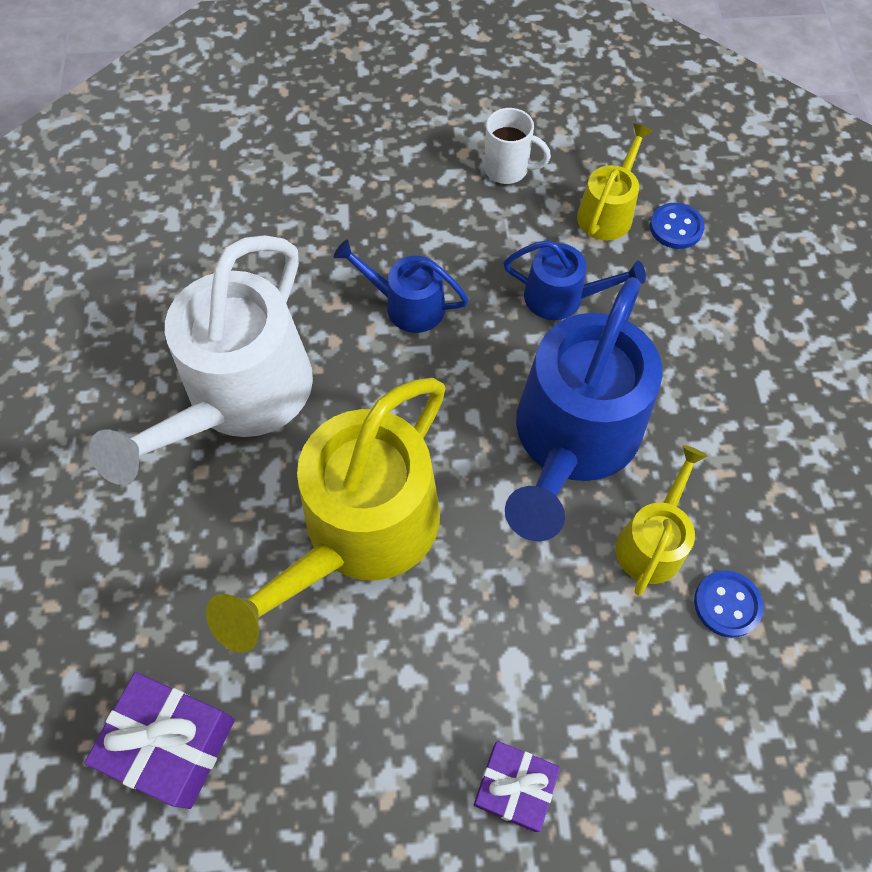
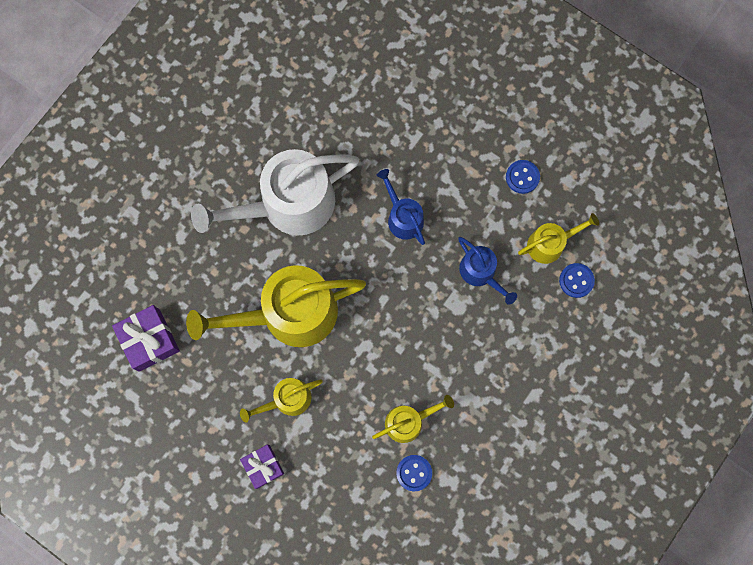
camera: 40 degrees right, 15 degrees up
(462, 653) = (287, 399): none -> yellow watering can
(507, 169) = (522, 177): white mug -> blue button
(572, 438) = (418, 347): blue watering can -> none

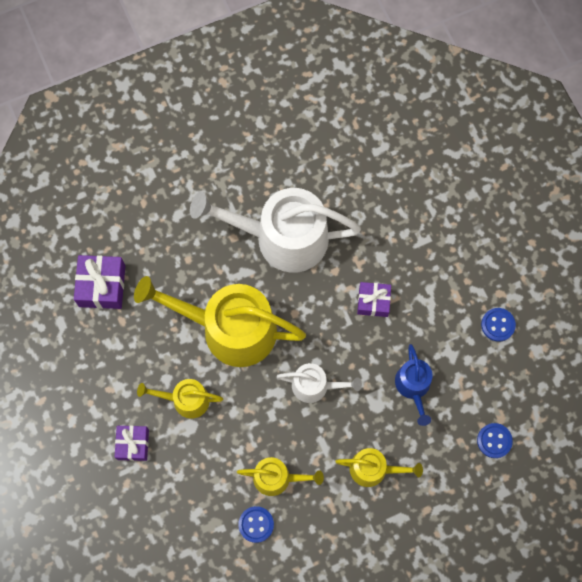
camera: 30 degrees right, 5 degrees down
(394, 321) = (315, 386): none -> white watering can
(403, 217) = (373, 302): blue watering can -> purple gift
(550, 244) = (489, 395): yellow watering can -> yellow watering can (373, 469)

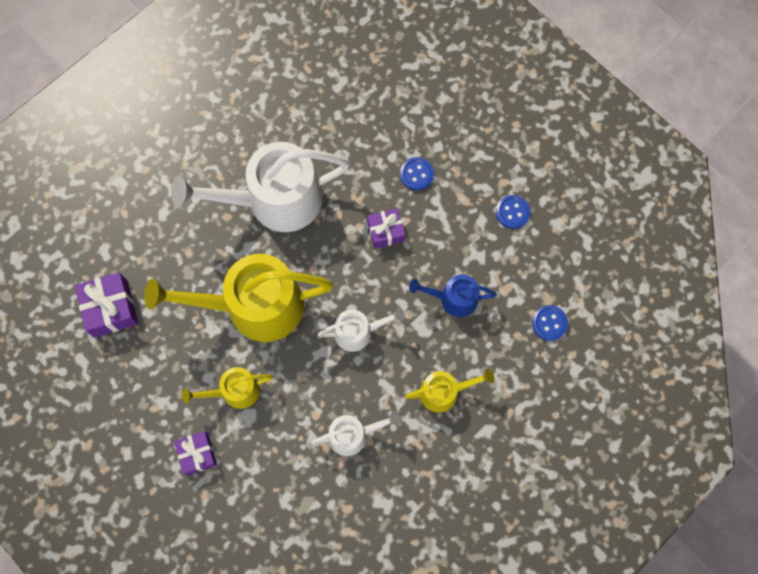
camera: 20 degrees left, 0 degrees up
(256, 524) = (349, 488): blue button -> blue button (416, 174)
(277, 478) = (353, 435): yellow watering can -> white watering can
(413, 386) = (453, 299): blue watering can -> blue watering can turned 120 degrees clockwise

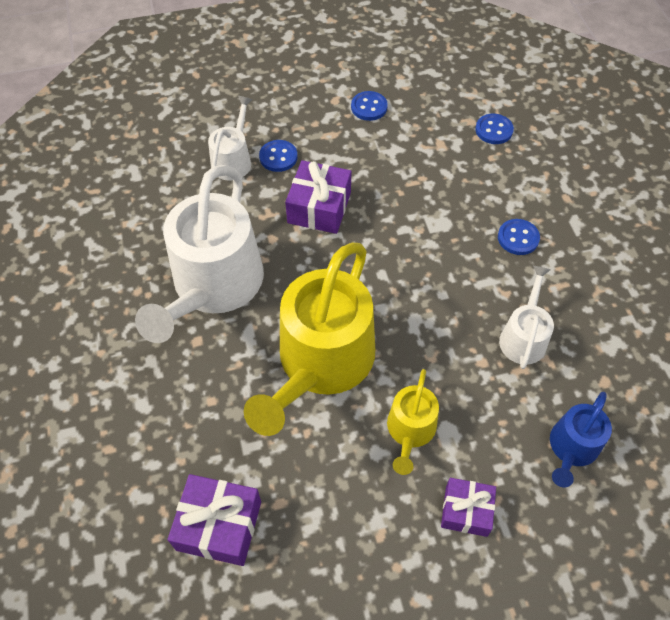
camera: 60 degrees left, 15 degrees down
(358, 332) = (411, 280): white watering can -> white watering can (233, 160)
(386, 231) = (319, 207): purple gift -> purple gift, size x1.50
(444, 392) = (518, 238): yellow watering can -> blue button
(453, 299) = (425, 187): blue watering can -> blue watering can (572, 448)

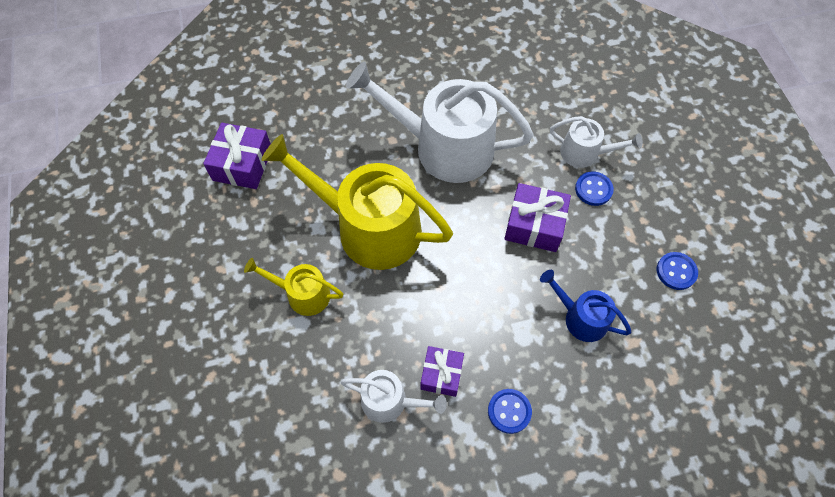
camera: 90 degrees right, 5 degrees up
(466, 511) = (230, 333): purple gift -> purple gift (441, 374)
(494, 130) = (663, 403): blue button -> none
(572, 448) = (274, 430): blue watering can -> blue watering can (581, 318)

